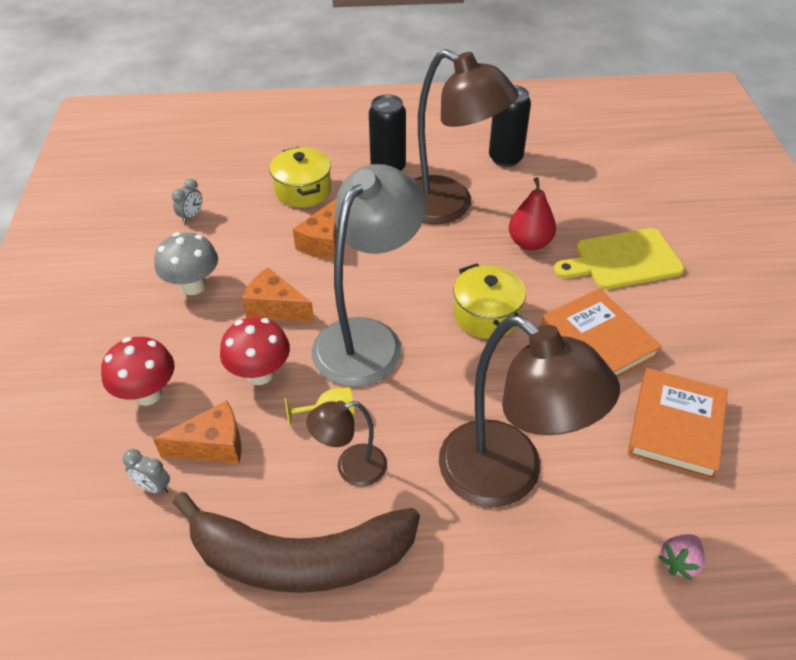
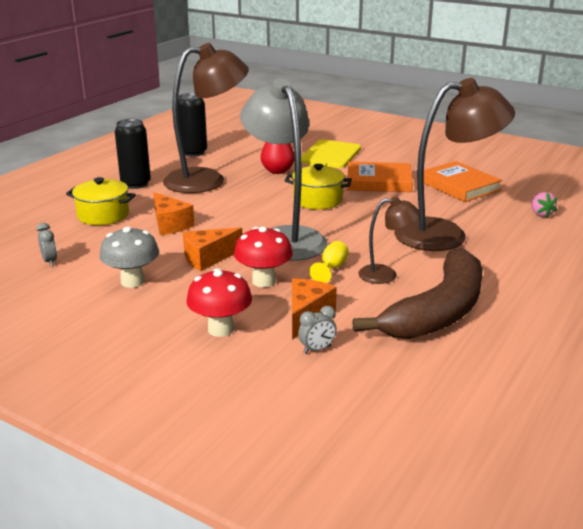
camera: 55 degrees left, 20 degrees down
(351, 468) = (386, 275): brown lamp -> brown lamp turned 105 degrees counterclockwise

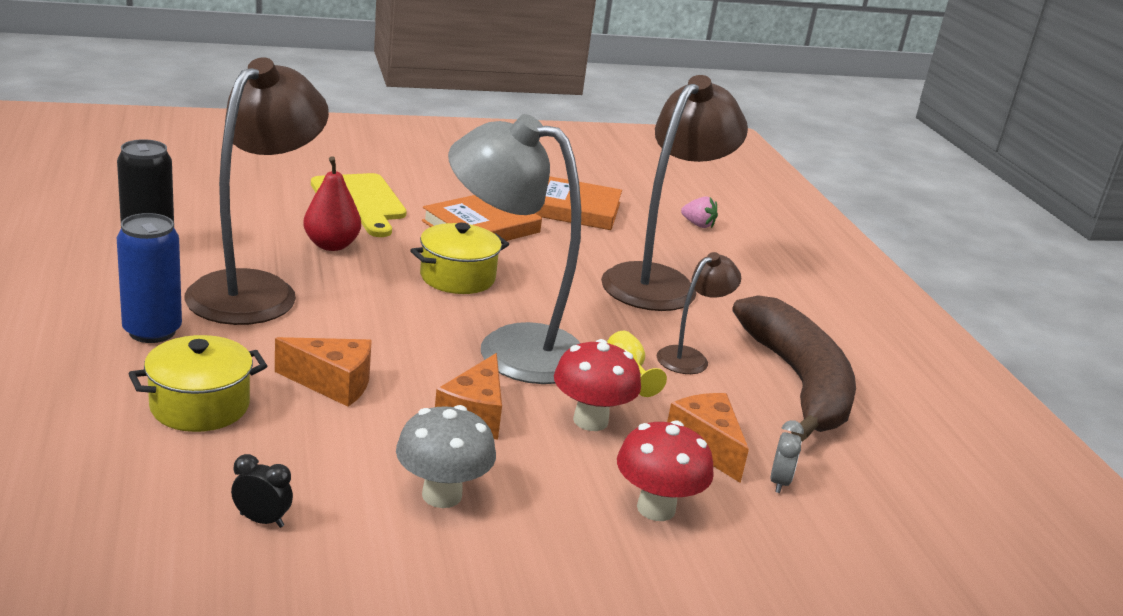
camera: 50 degrees left, 0 degrees up
(50, 261) = (262, 520): grey clock -> black clock
(136, 184) = (152, 331): black can -> blue can

